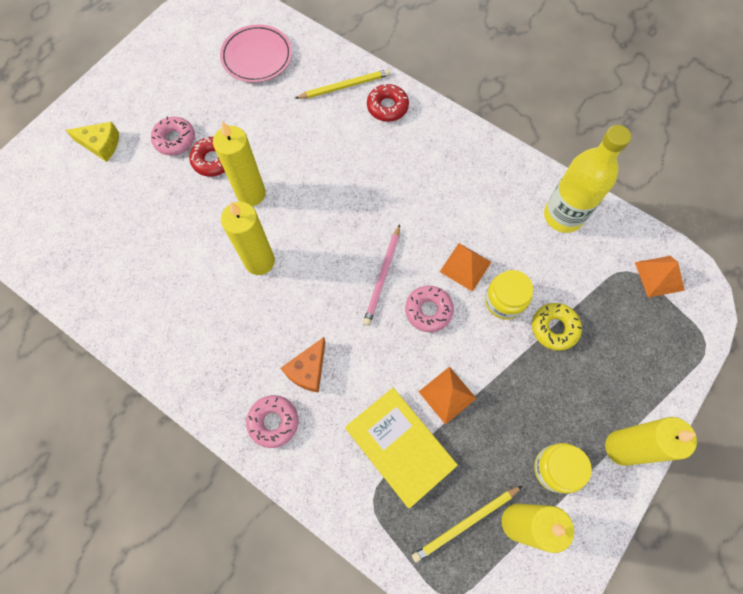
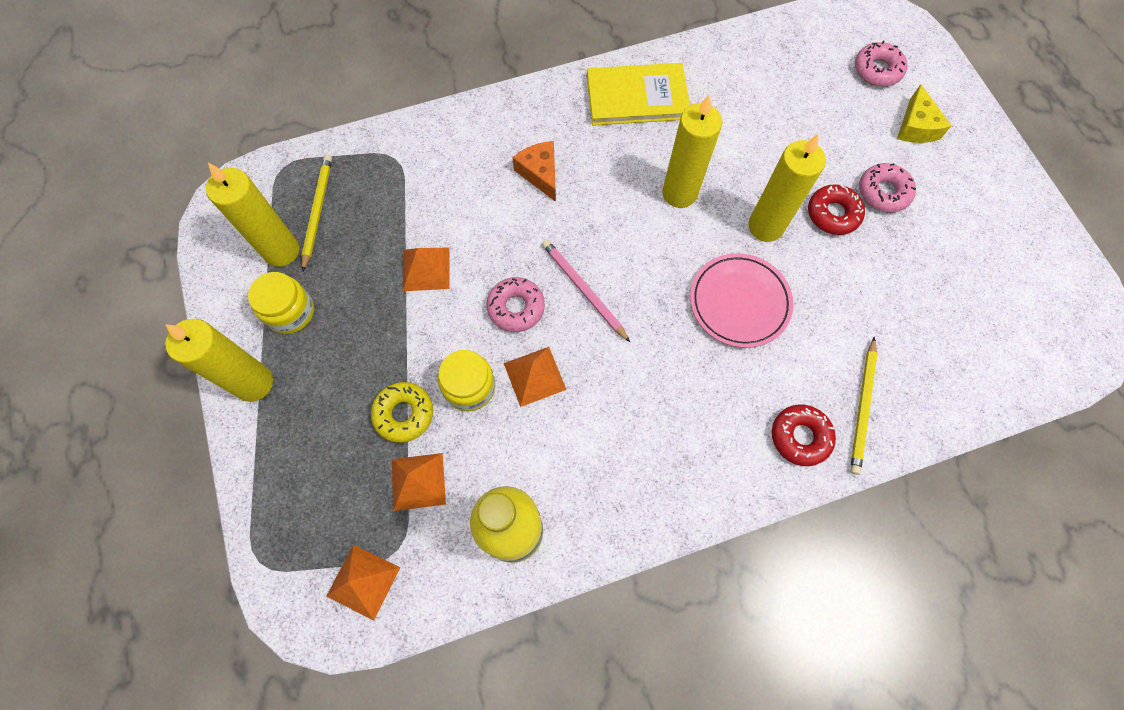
camera: 125 degrees right, 0 degrees up
(101, 145) = (916, 126): yellow cheese -> yellow cheese turned 45 degrees counterclockwise
(257, 57) = (967, 334): pink plate -> pink plate (739, 302)
(273, 422) = (516, 124): pink donut -> pink donut (877, 70)
(400, 446) = (416, 203): yellow book -> yellow book (637, 97)
(584, 288) = (418, 481): none -> orange pyramid

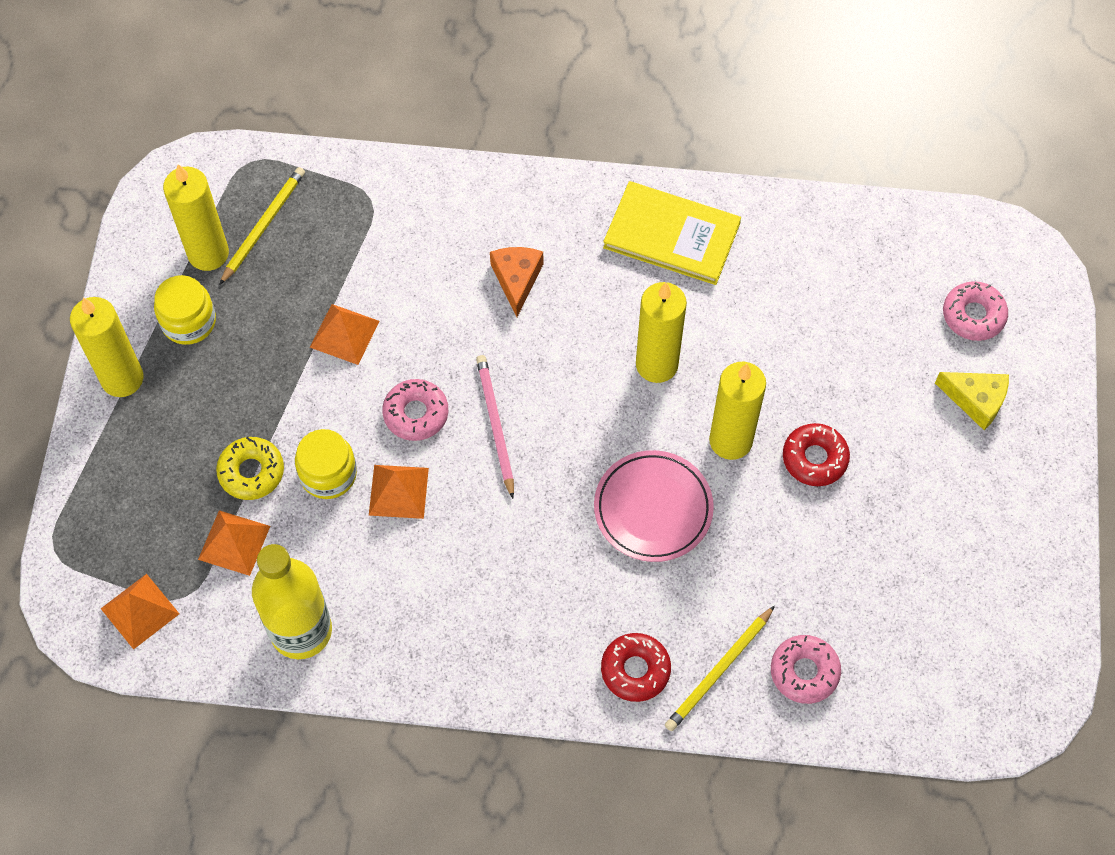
camera: 25 degrees right, 5 degrees down
(883, 192) = (888, 459): pink donut -> pink donut (804, 672)
(916, 126) = (976, 400): yellow cheese -> yellow cheese turned 90 degrees counterclockwise

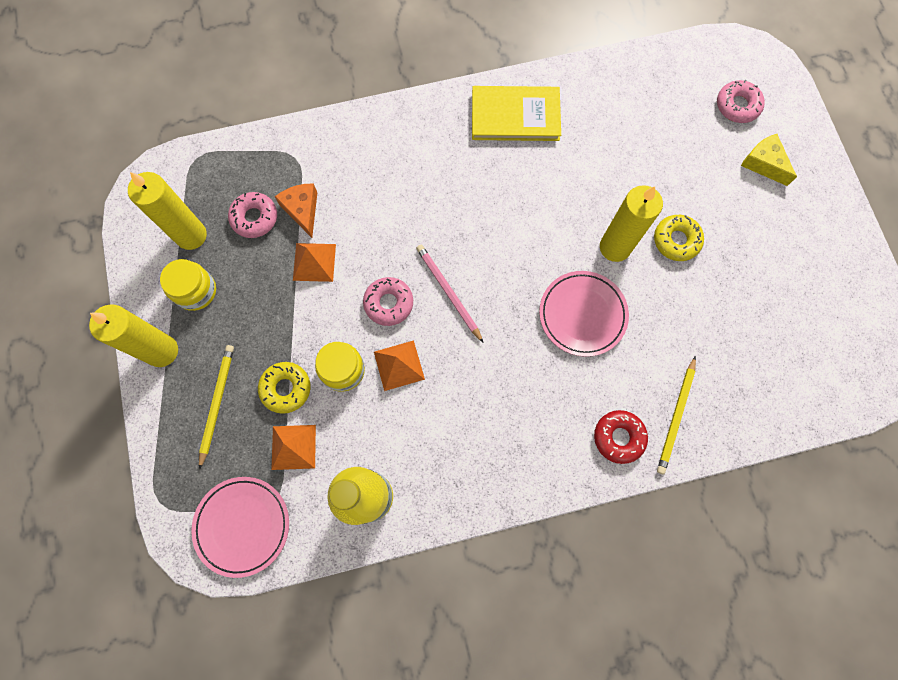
camera: 20 degrees left, 10 degrees up
(139, 611) = (242, 526): orange pyramid -> pink plate
(263, 226) = (224, 202): yellow pencil -> yellow pencil (217, 404)
(517, 280) = (421, 182): orange cheese -> orange cheese (302, 210)
(657, 364) = (542, 210): yellow candle -> none
(804, 672) = (733, 396): pink donut -> pink donut (254, 218)
(814, 458) = (676, 240): red donut -> yellow donut
(976, 400) = (764, 163): yellow cheese -> yellow cheese turned 135 degrees counterclockwise

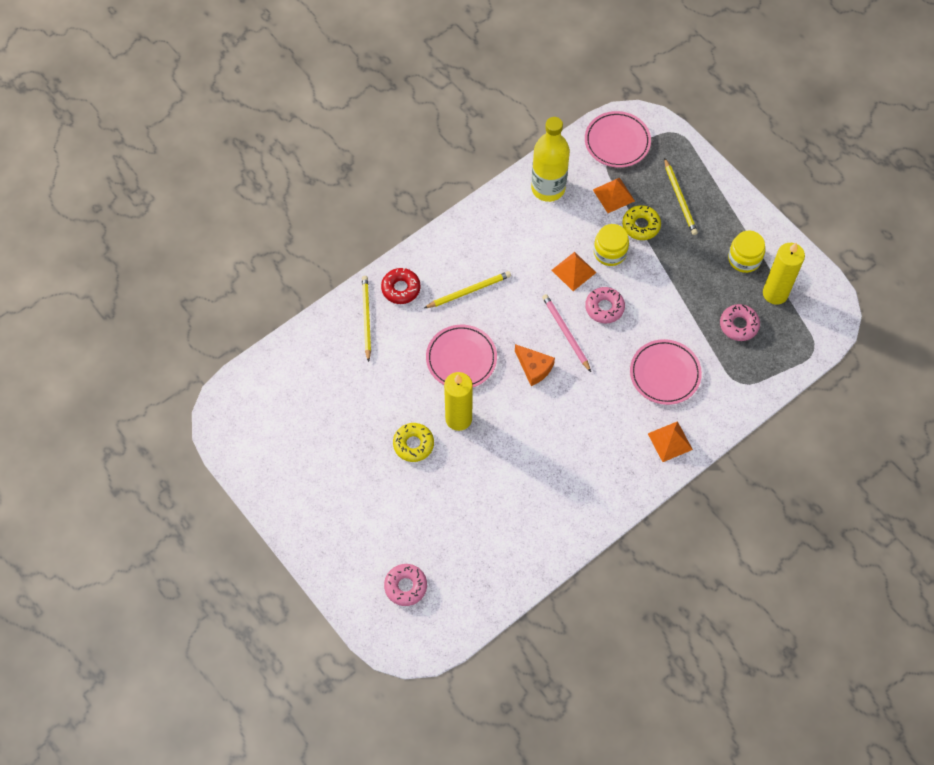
camera: 155 degrees right, 10 degrees down
(162, 351) = (738, 213): yellow candle -> none
(302, 210) = (708, 345): orange cheese -> orange cheese (534, 368)
(314, 262) = (675, 313): orange pyramid -> orange pyramid (670, 441)
(367, 200) = (665, 374): none -> pink plate
(448, 292) = (566, 333): pink pencil -> pink pencil turned 150 degrees counterclockwise
(515, 116) = (587, 494): yellow book -> none
(536, 396) = (468, 291): none -> yellow pencil
(764, 163) = (365, 541): yellow cheese -> none

